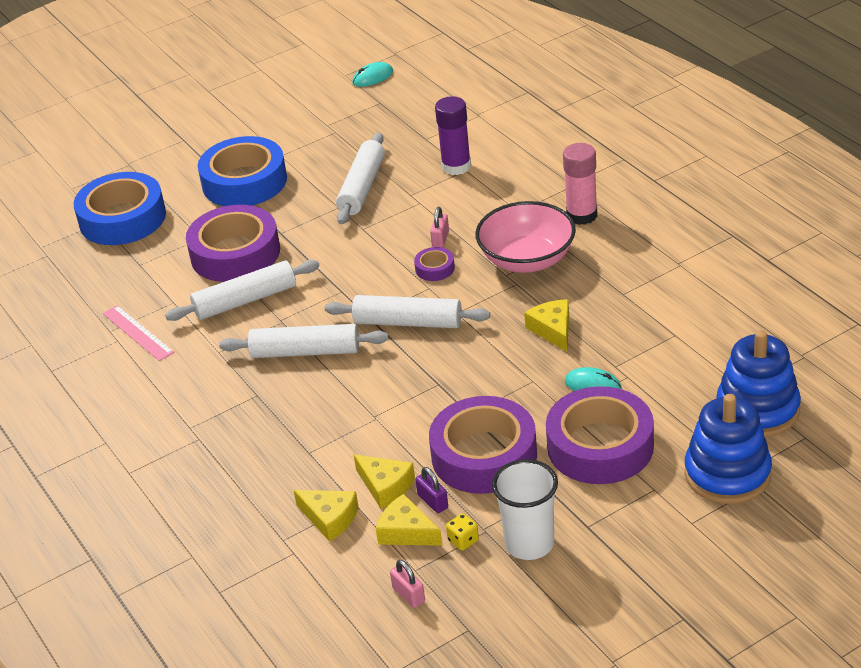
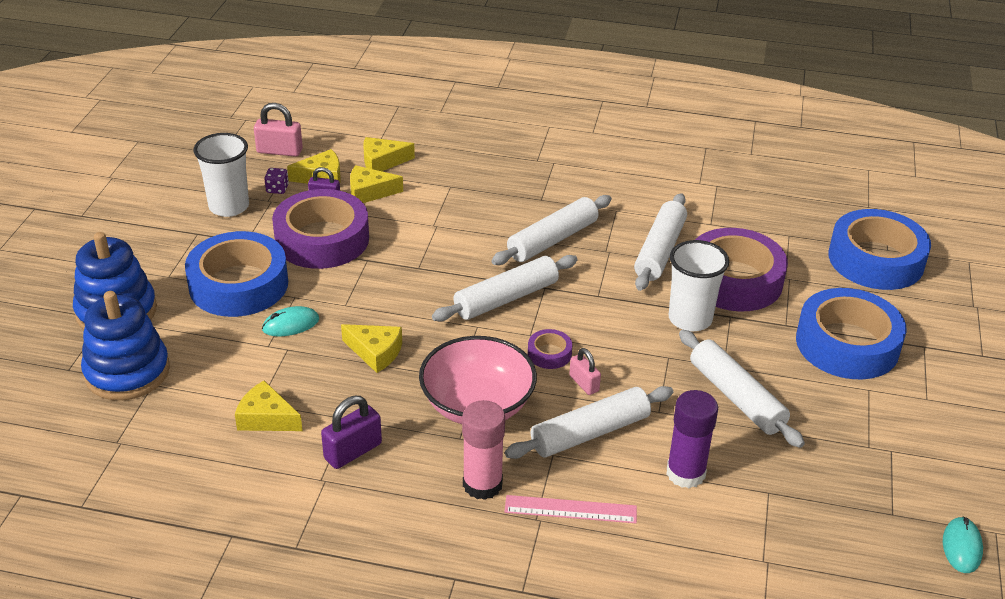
camera: 130 degrees right, 0 degrees up
(137, 333) = (695, 193): pink ruler -> pink ruler (570, 509)
(309, 244) = (690, 319): none -> white cup
(408, 595) = (279, 151): pink padlock -> pink padlock, size x1.55
(463, 540) = (277, 189): yellow dice -> purple dice
(479, 211) = (590, 432): none -> white rolling pin
(600, 446) = (238, 284): purple tape -> blue tape
(642, 271) = (353, 451): none -> purple padlock
(680, 321) = (266, 418): none -> yellow cheese

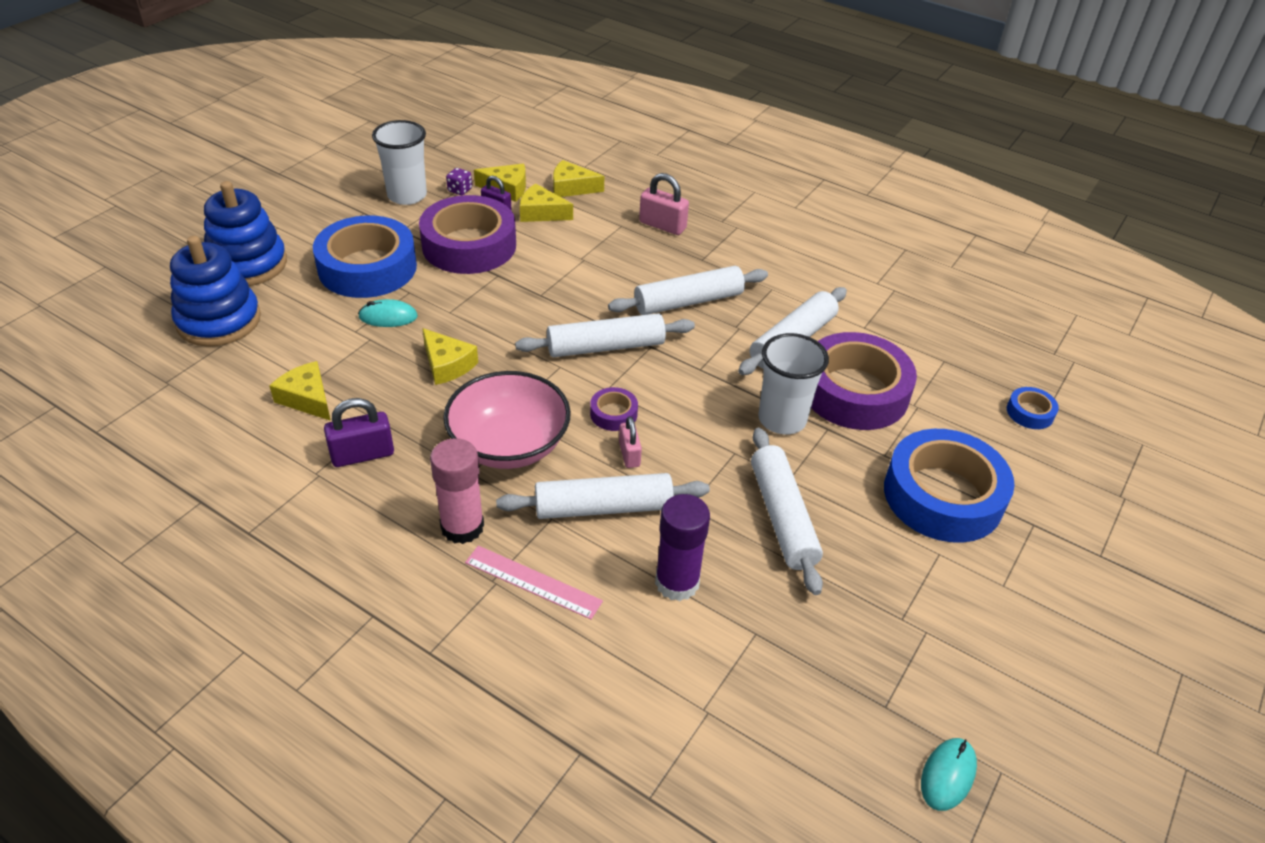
camera: 20 degrees right, 5 degrees up
(279, 151) = (485, 157): pink padlock -> pink padlock (662, 225)
(876, 260) = (1030, 412): blue tape -> blue tape, size x0.43

